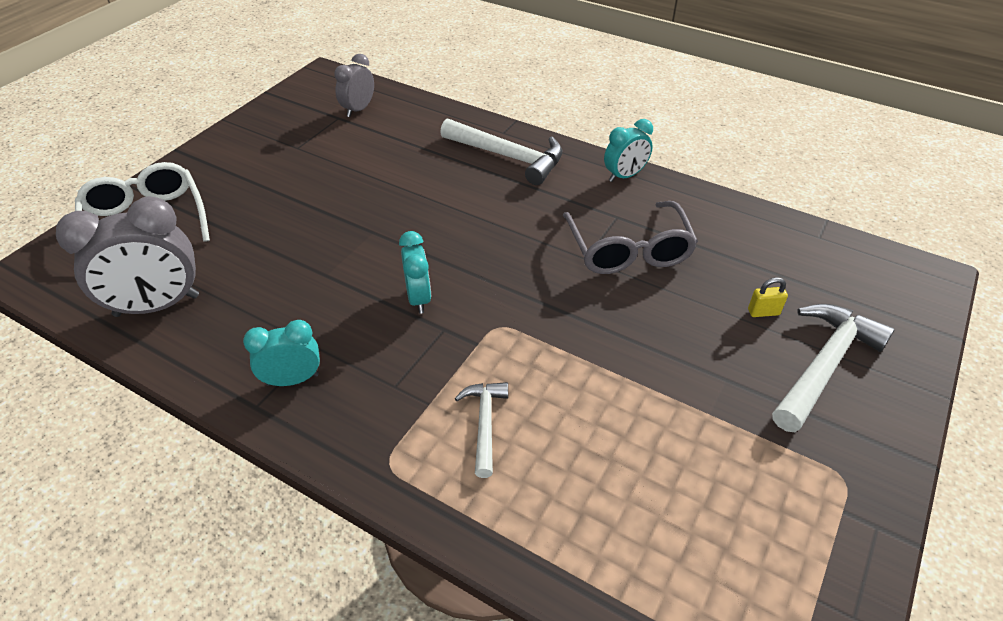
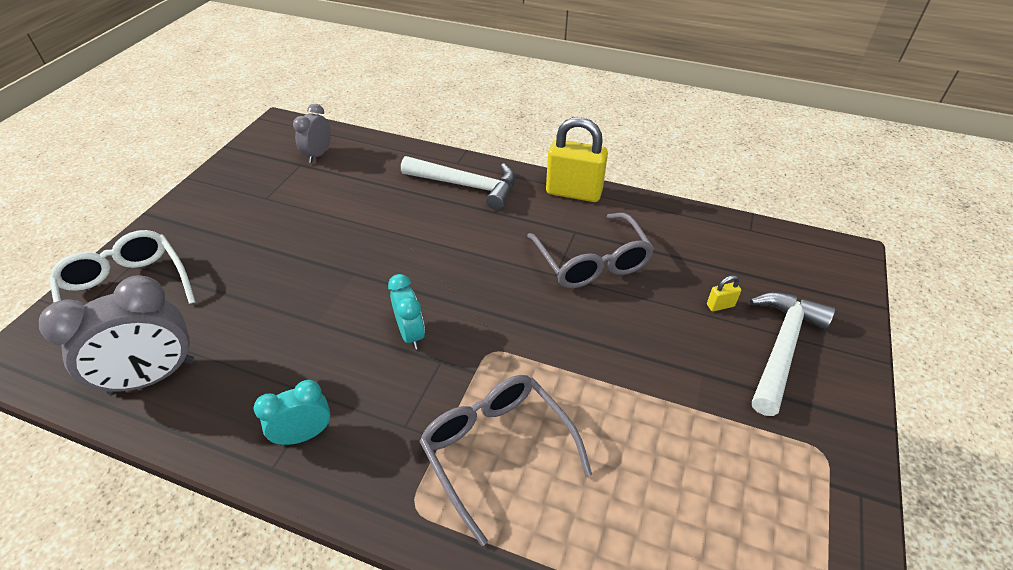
camera: 10 degrees left, 0 degrees up
(484, 424) = (497, 451): white hammer -> grey glasses
(624, 176) = (573, 192): turquoise clock -> yellow padlock

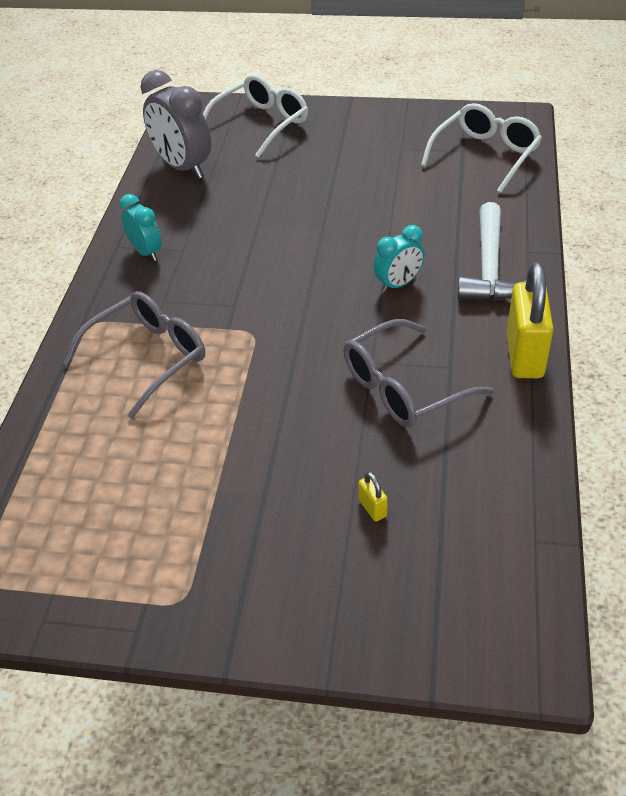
camera: 80 degrees right, 0 degrees up
(318, 154) = (485, 156): grey clock -> white glasses
(411, 334) = (259, 280): turquoise clock -> turquoise clock (398, 284)
(781, 347) = (321, 569): white hammer -> none

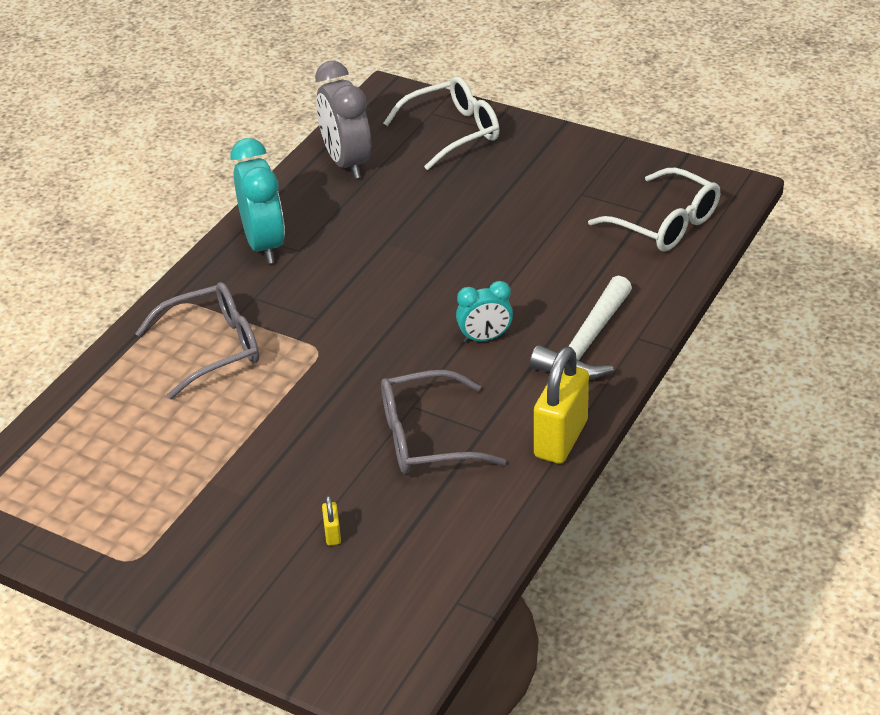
camera: 20 degrees right, 5 degrees down
(146, 252) = (264, 244): turquoise clock -> turquoise clock, size x1.74
(485, 156) = (664, 223): white glasses -> white glasses turned 75 degrees clockwise

